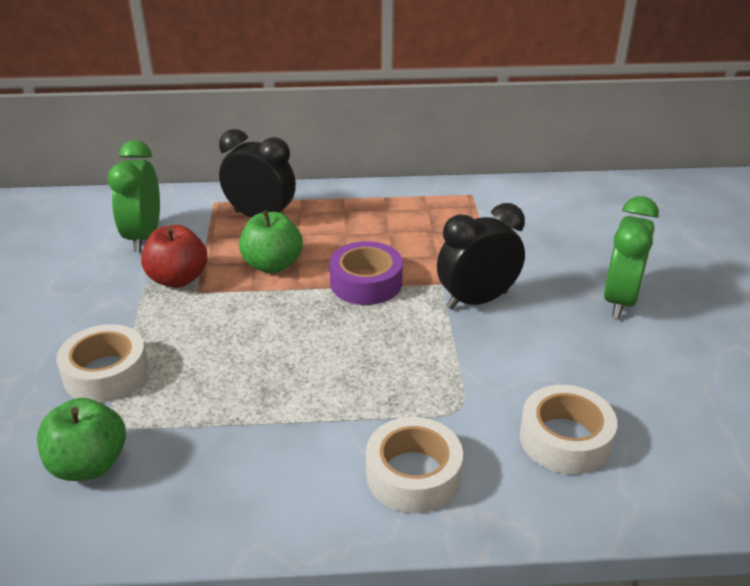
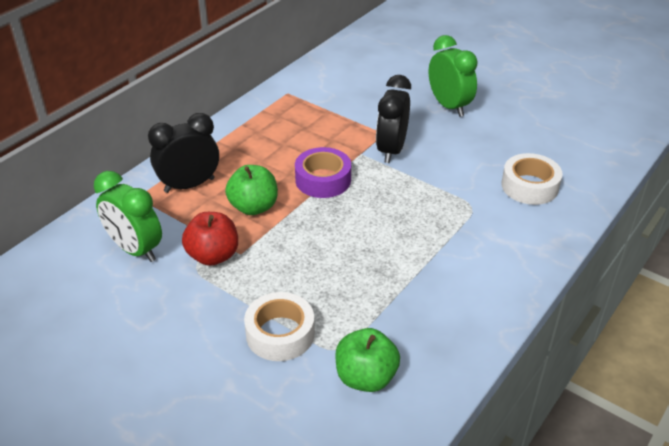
camera: 50 degrees left, 5 degrees up
(413, 474) = (504, 249): white tape -> none

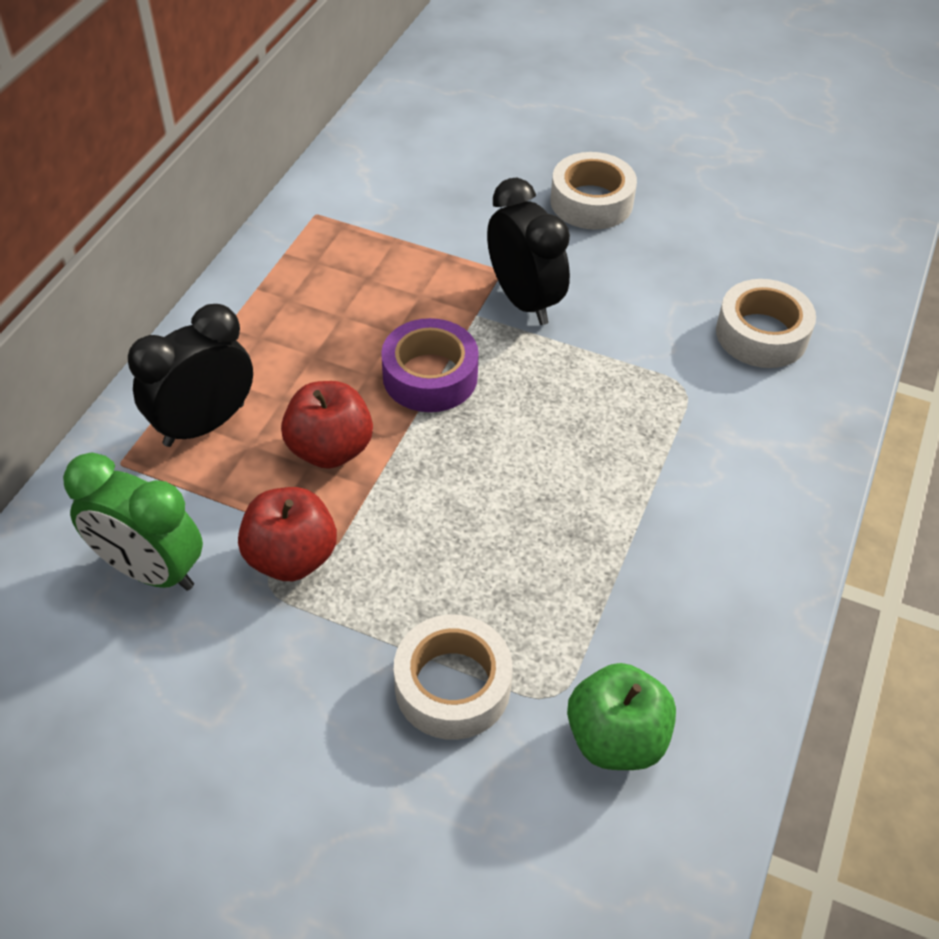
camera: 15 degrees left, 10 degrees up
(253, 207) = (330, 449): green apple -> red apple
(391, 150) = (524, 300): black clock -> black clock turned 150 degrees clockwise
(449, 106) = (591, 202): green clock -> white tape

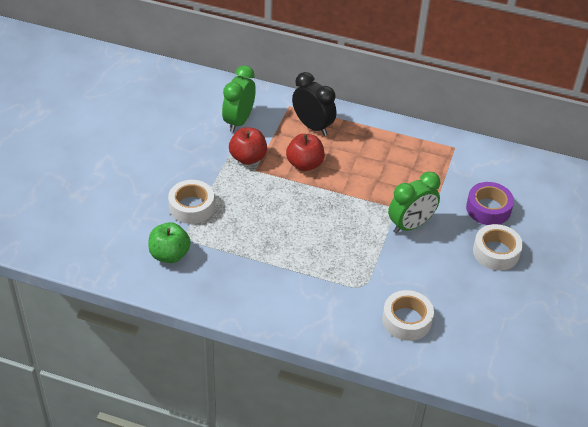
camera: 85 degrees right, 5 degrees down
(430, 376) = (353, 193): purple tape -> purple tape (488, 209)
(524, 300) = (410, 225): black clock -> green clock

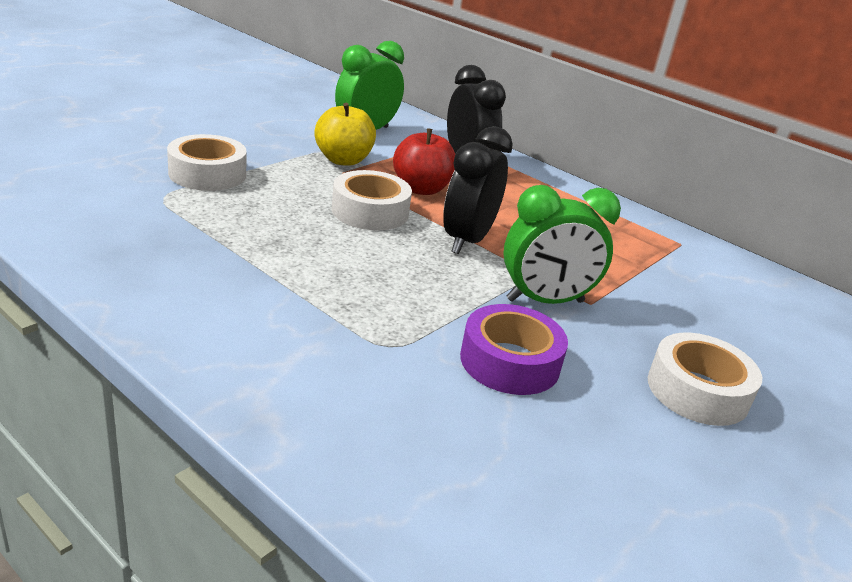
camera: 20 degrees right, 15 degrees down
(169, 255) = (110, 204): green apple -> none
(248, 158) = (343, 160): red apple -> yellow apple
(352, 197) = (467, 240): none -> black clock
(406, 320) = (436, 429): white tape -> white tape (370, 211)
(488, 209) = (709, 328): purple tape -> purple tape (509, 362)

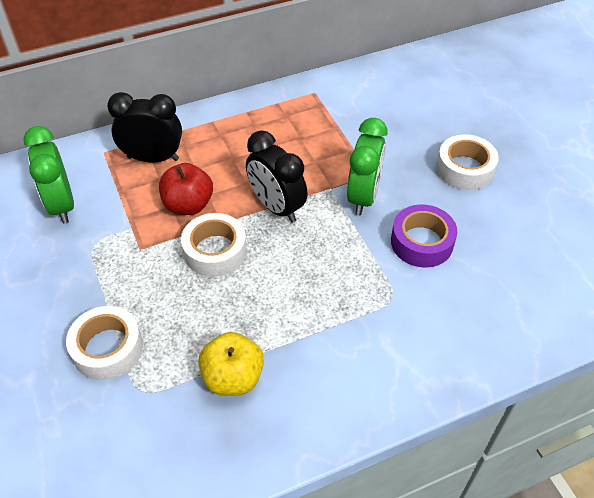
camera: 60 degrees left, 20 degrees up
(343, 160) = (116, 240): yellow apple -> yellow apple (233, 377)

